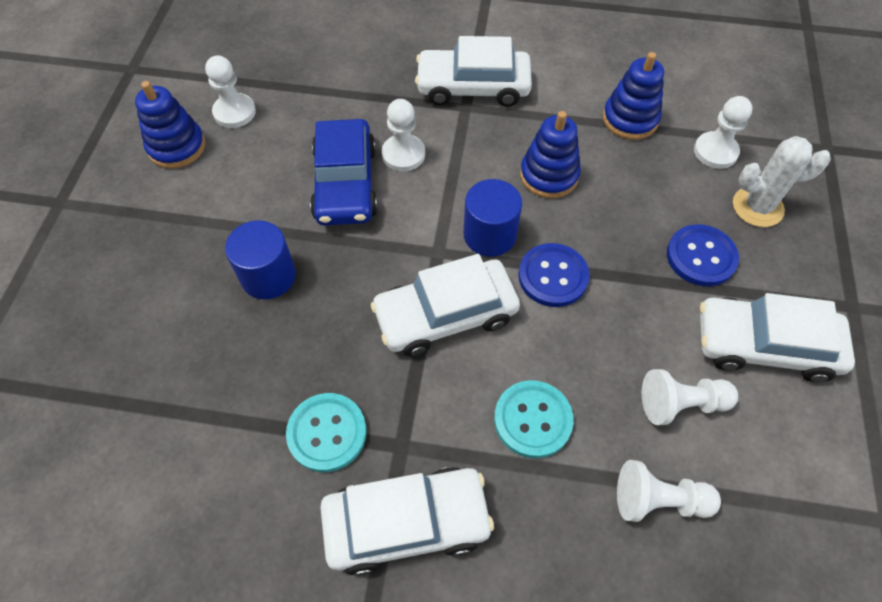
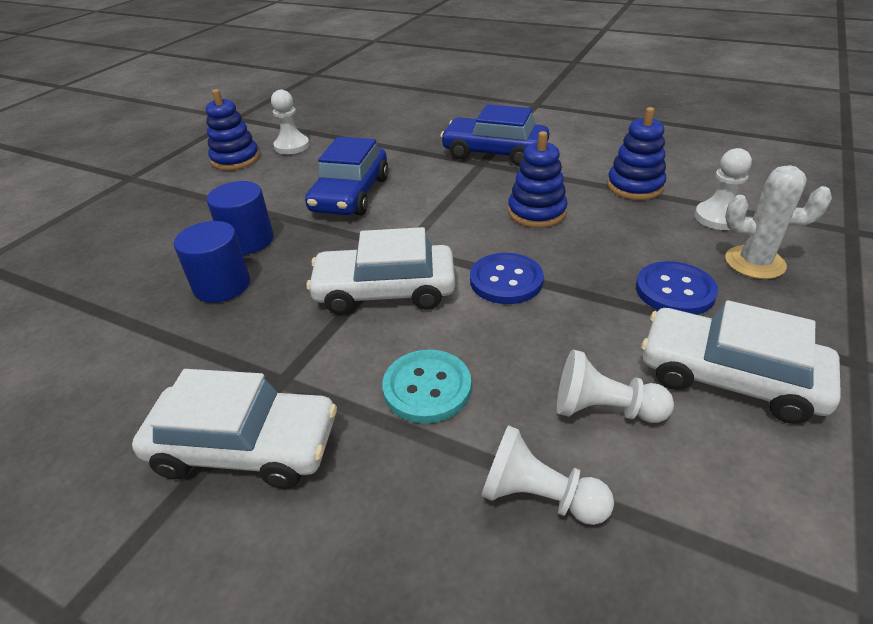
camera: 20 degrees right, 20 degrees down
(327, 433) = (220, 355): turquoise button -> none
(403, 154) = (410, 184): white pawn -> none
(473, 87) = (494, 152): white car -> blue car
(490, 235) = (459, 243): blue cylinder -> blue cylinder (222, 285)

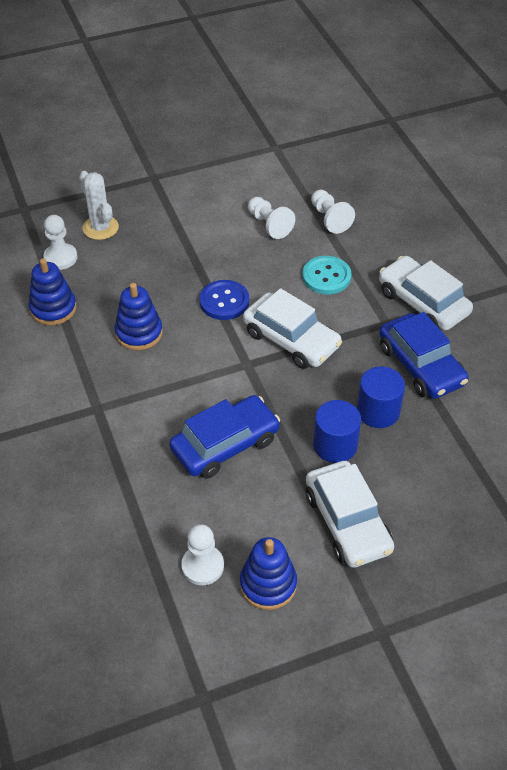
camera: 140 degrees left, 10 degrees up
(494, 152) = (71, 412): blue car -> blue car (421, 365)
(675, 290) = (160, 242): blue button -> none
(729, 377) = (206, 203): white car -> white car (347, 522)

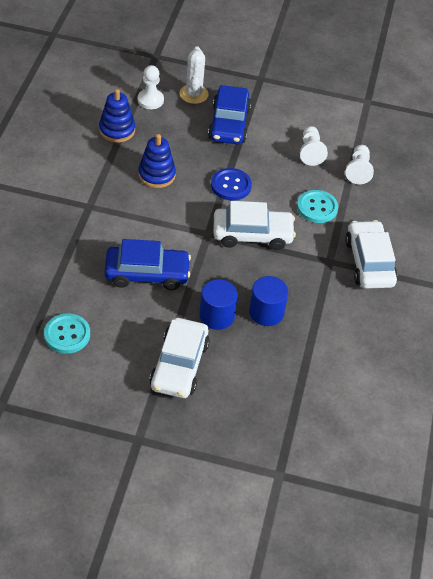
camera: 30 degrees right, 0 degrees up
(202, 566) = (67, 334): white pawn -> turquoise button
(268, 584) = (96, 369): blue stacking toy -> none
(291, 339) = (252, 234): white car -> white car turned 75 degrees counterclockwise
(421, 365) = (325, 301): blue car -> blue car (229, 124)

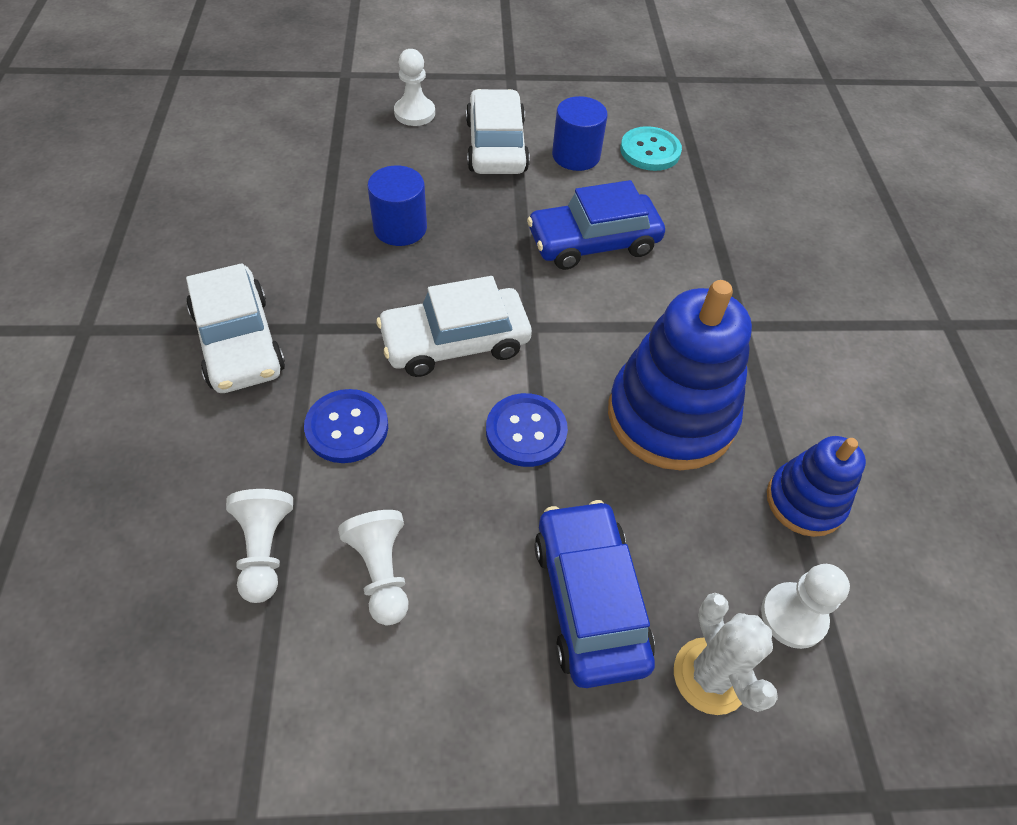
camera: 165 degrees right, 5 degrees up
(156, 175) = (670, 416): blue stacking toy -> blue stacking toy, size x1.75
(217, 316) = (470, 209): blue cylinder -> blue cylinder (576, 156)
(231, 413) = (414, 113): none -> white pawn
(317, 207) = (347, 427): turquoise button -> blue button

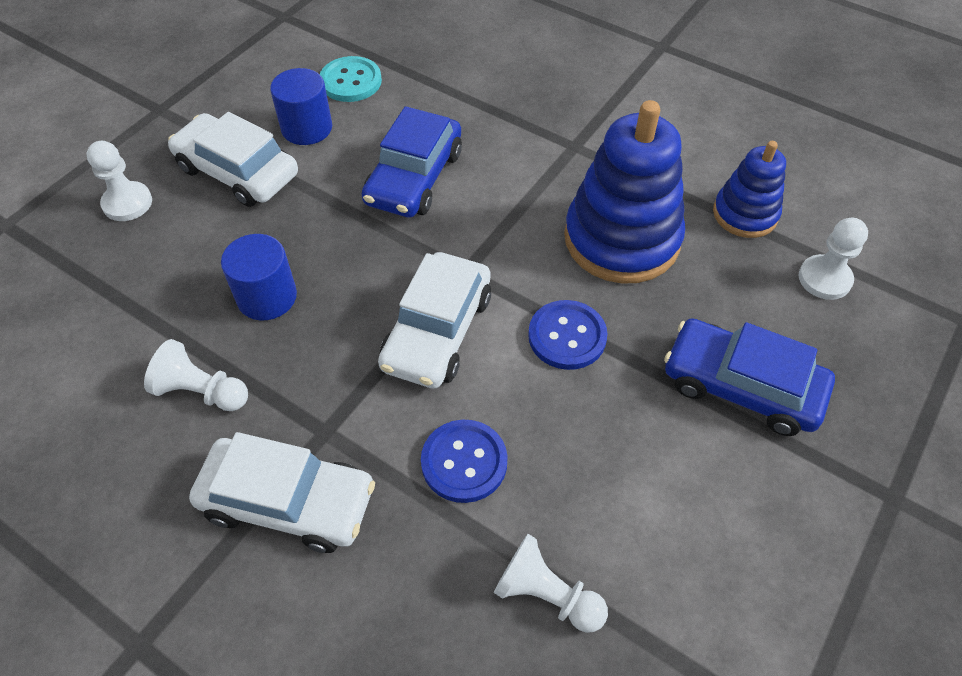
camera: 50 degrees left, 0 degrees up
(381, 572) = (628, 513): white pawn -> white pawn (201, 391)
(710, 675) = (840, 352): white cactus -> none

